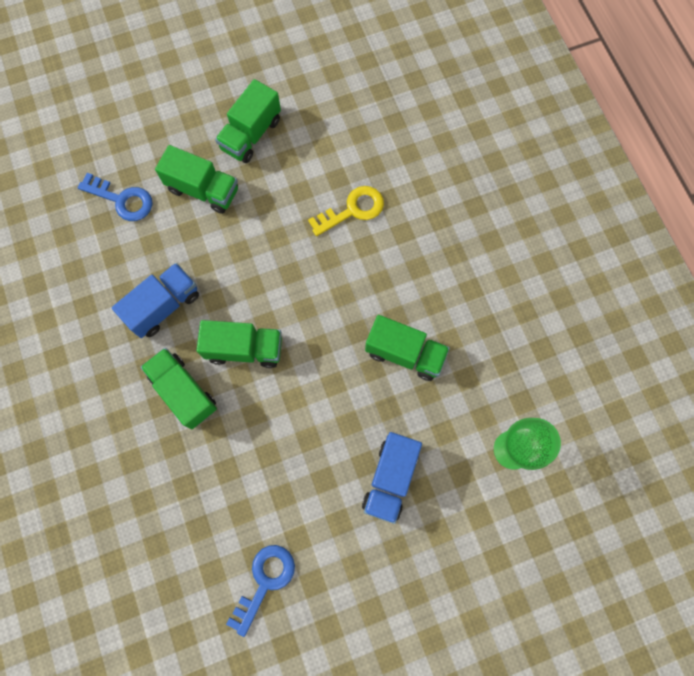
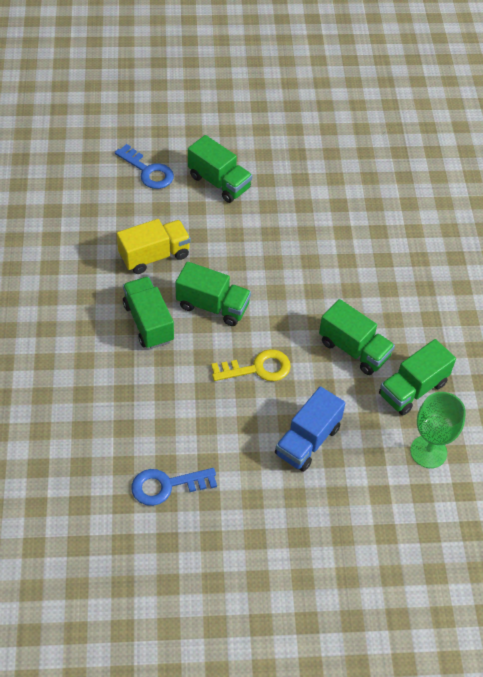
camera: 15 degrees right, 20 degrees down
(163, 306) = (154, 256): blue truck -> yellow truck
(251, 134) = (275, 154): green truck -> green truck (413, 389)
(265, 582) = (167, 485): blue key -> blue key turned 150 degrees counterclockwise
(352, 210) = (344, 231): yellow key -> yellow key (257, 368)

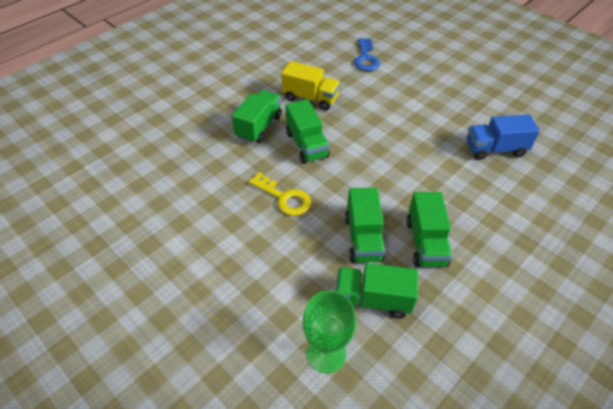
camera: 50 degrees right, 5 degrees down
(167, 485) = (141, 215): blue key -> none
(219, 182) = (402, 88): green truck -> green truck (426, 243)
(307, 441) = (253, 266): blue truck -> blue truck (495, 149)

